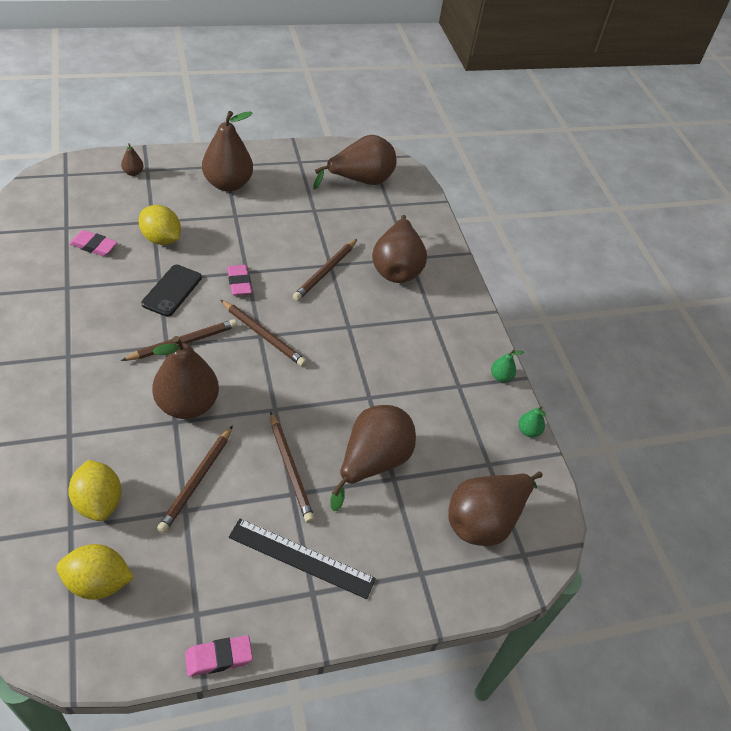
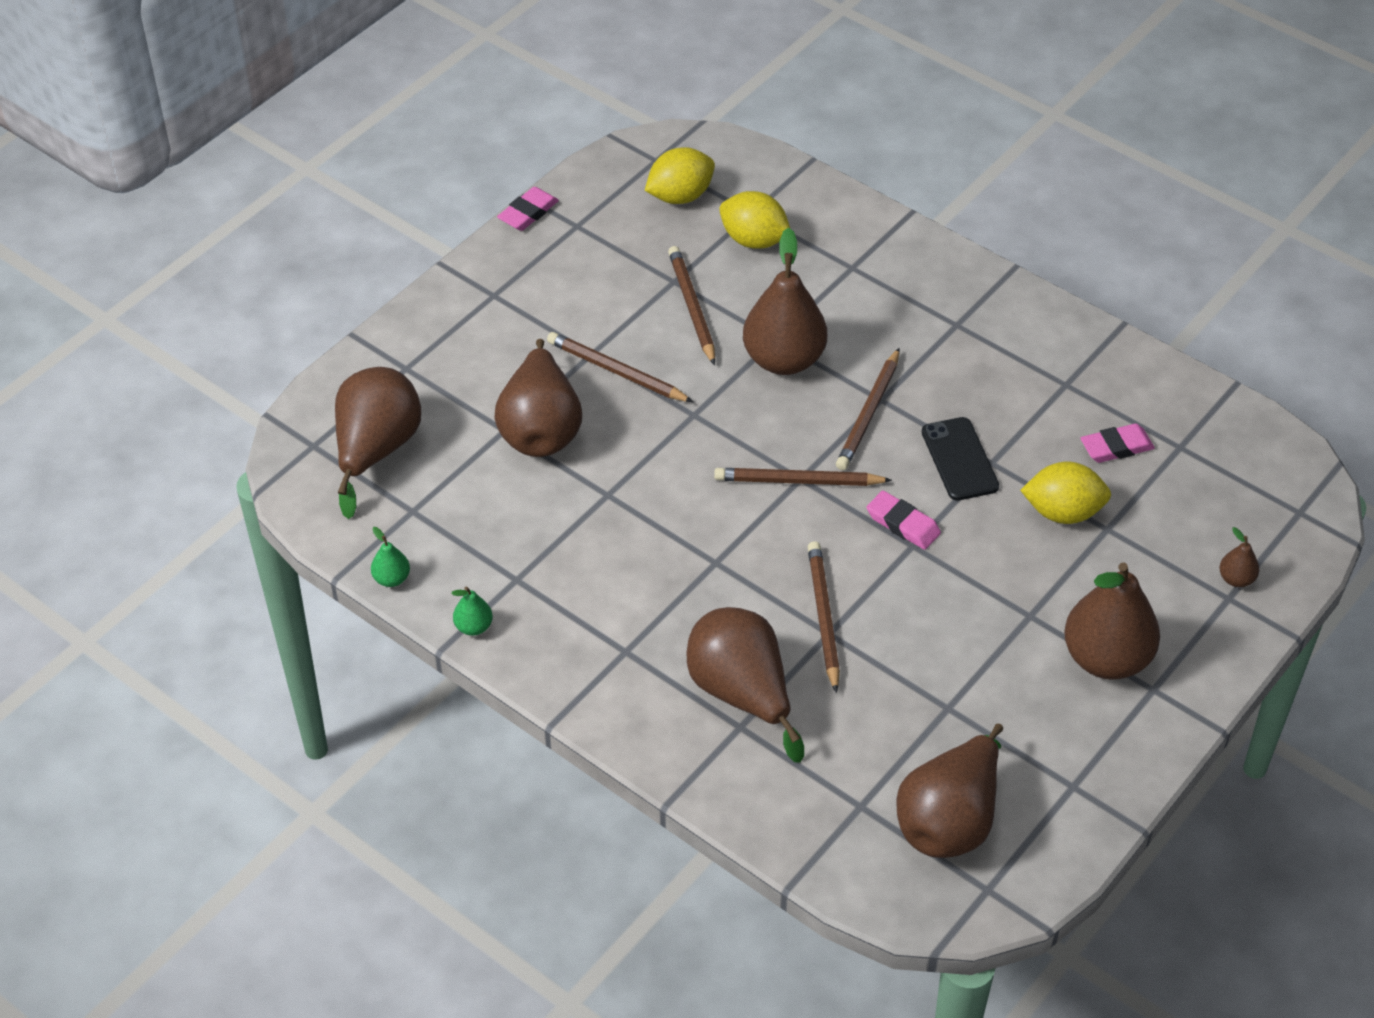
camera: 150 degrees right, 0 degrees up
(301, 558) = (530, 311): black ruler -> none

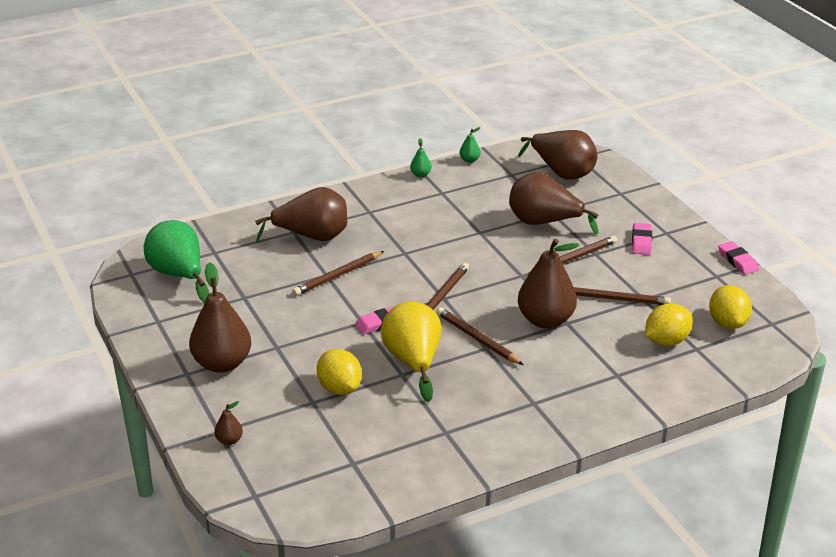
camera: 115 degrees right, 15 degrees down
(823, 617) = (338, 276): brown pencil -> brown pencil turned 120 degrees clockwise
(949, 820) = (179, 275): brown pear -> green pear
(959, 459) = (413, 362): black phone -> yellow pear
(1063, 512) = (339, 388): yellow lemon -> yellow lemon turned 60 degrees counterclockwise
(1116, 447) = (374, 432): pink eraser -> pink eraser (641, 242)

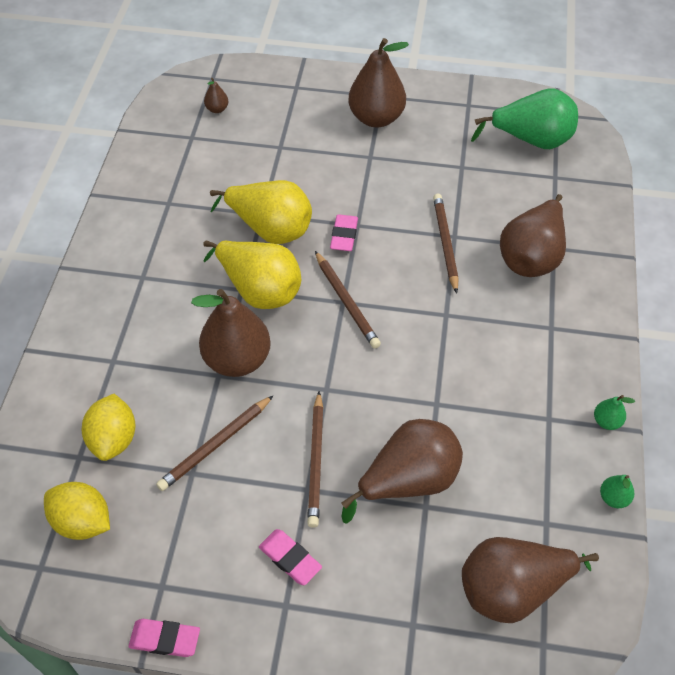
camera: 125 degrees right, 20 degrees up
(229, 440) = (280, 88): brown pear -> brown pear (217, 109)
(339, 388) = (281, 169): yellow lemon -> none
(477, 339) = (259, 290): brown pencil -> yellow pear

